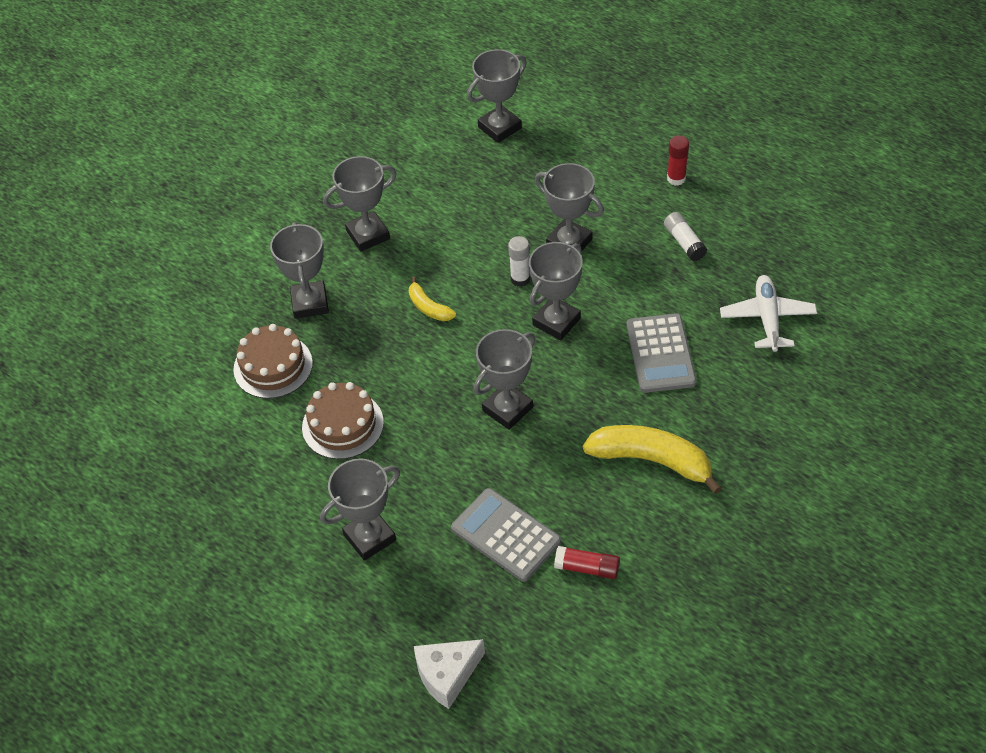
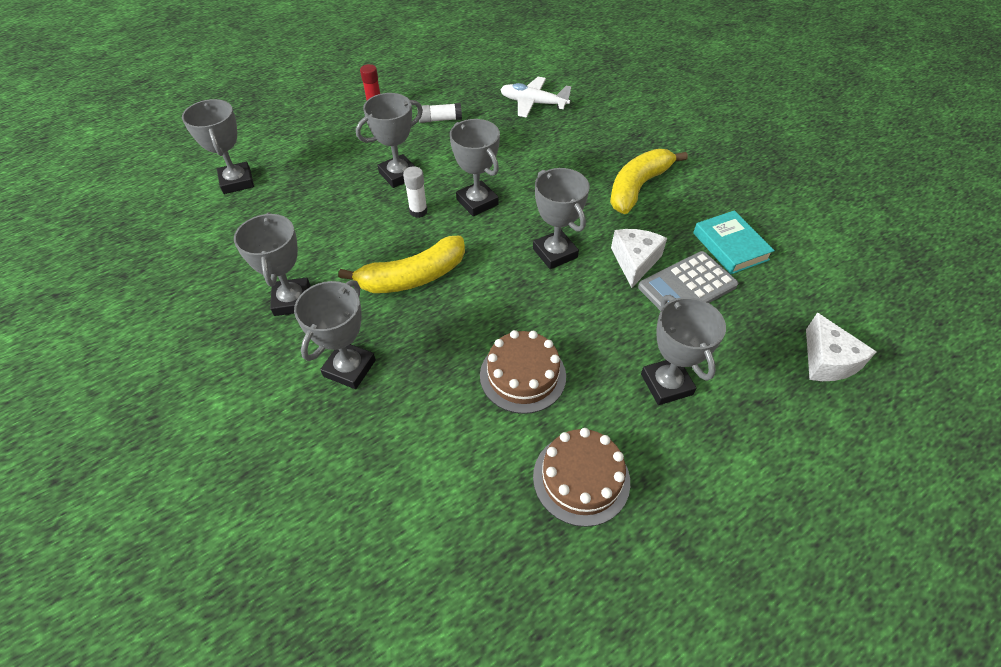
camera: 75 degrees left, 0 degrees up
(273, 366) = (416, 421): brown cake -> brown cake (581, 478)
(310, 303) = (349, 368): grey trophy -> grey trophy turned 75 degrees counterclockwise
(429, 307) = (413, 277): yellow banana -> yellow banana, size x1.92
(524, 481) = (635, 261): none -> white cheese
(587, 568) = (730, 246): red glue stick -> turquoise book
(660, 354) = (539, 157): grey calculator -> none

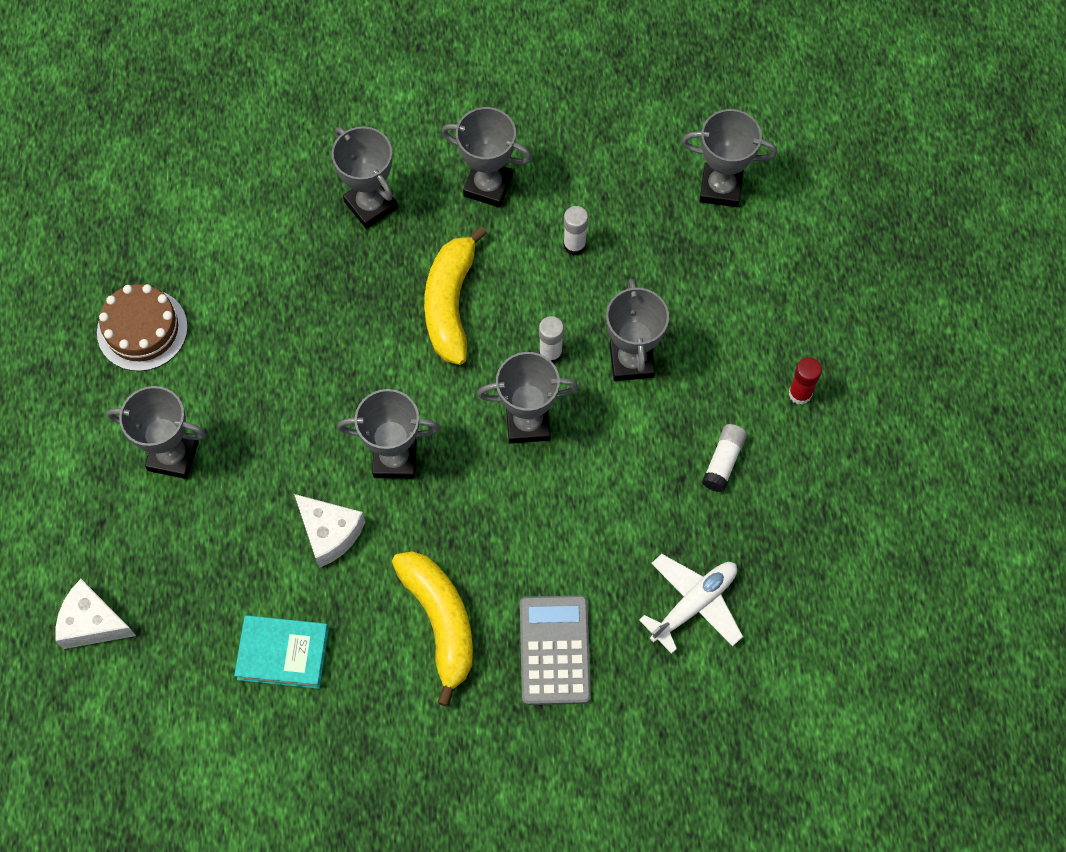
camera: 120 degrees right, 15 degrees up
(323, 232) = (574, 245): none -> white glue stick
(522, 375) = (266, 340): brown cake -> none
(687, 286) = (262, 562): grey calculator -> grey calculator (554, 650)

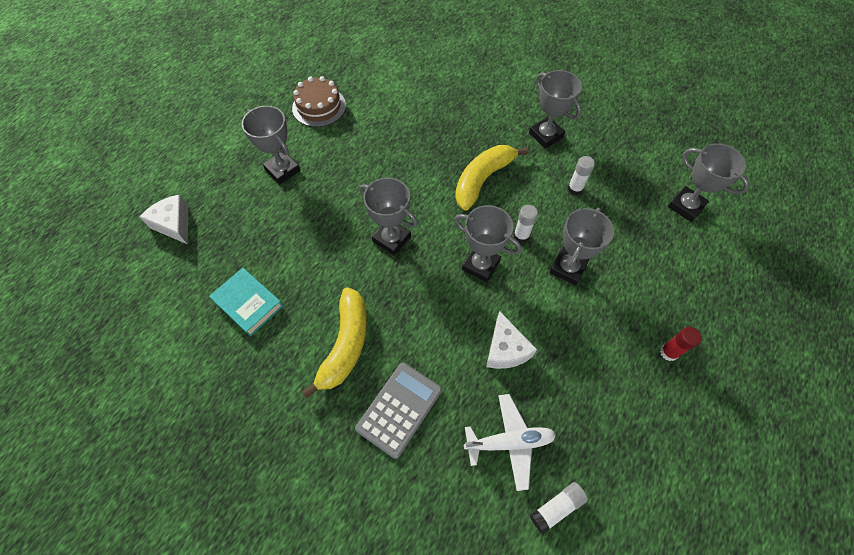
camera: 35 degrees right, 5 degrees down
(329, 533) = (326, 255): white cheese -> white cheese (505, 349)
(371, 205) = (476, 112): grey trophy -> none
(723, 461) = (589, 362): white glue stick -> white glue stick (556, 507)

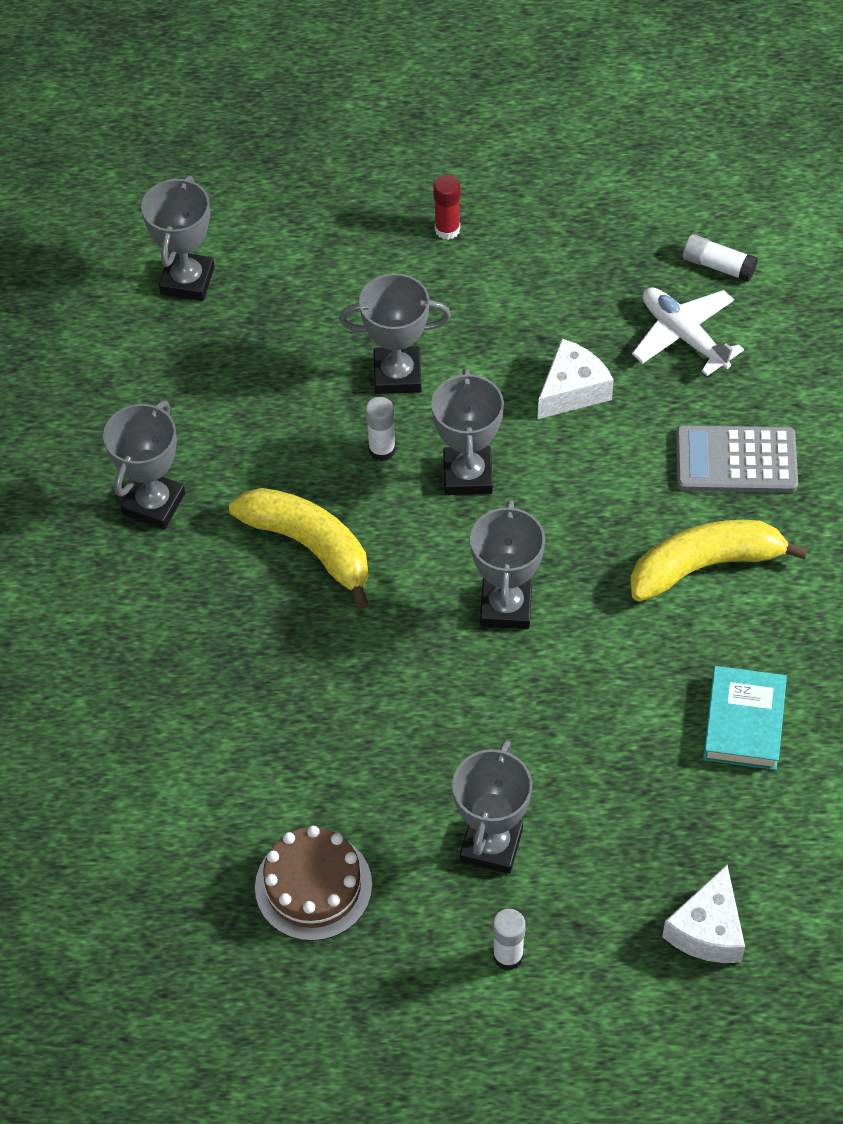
camera: 120 degrees left, 5 degrees down
(482, 179) = (309, 546): yellow banana -> yellow banana turned 150 degrees counterclockwise
(575, 189) = (245, 421): white glue stick -> white glue stick (508, 956)

